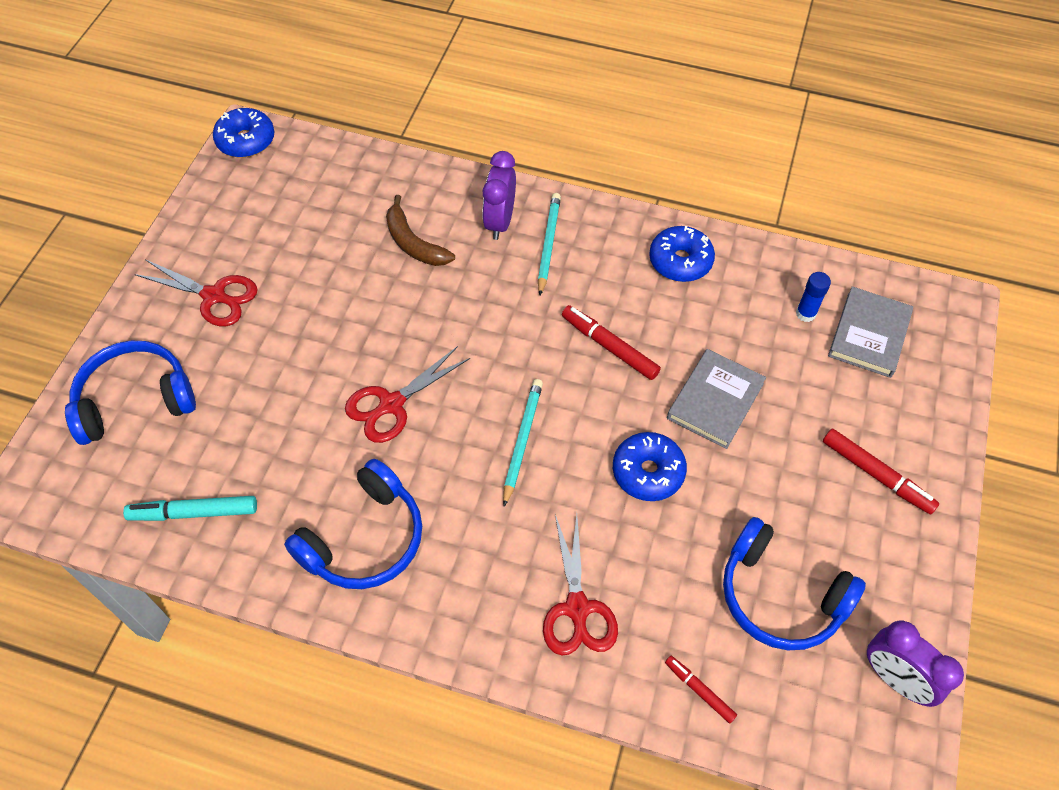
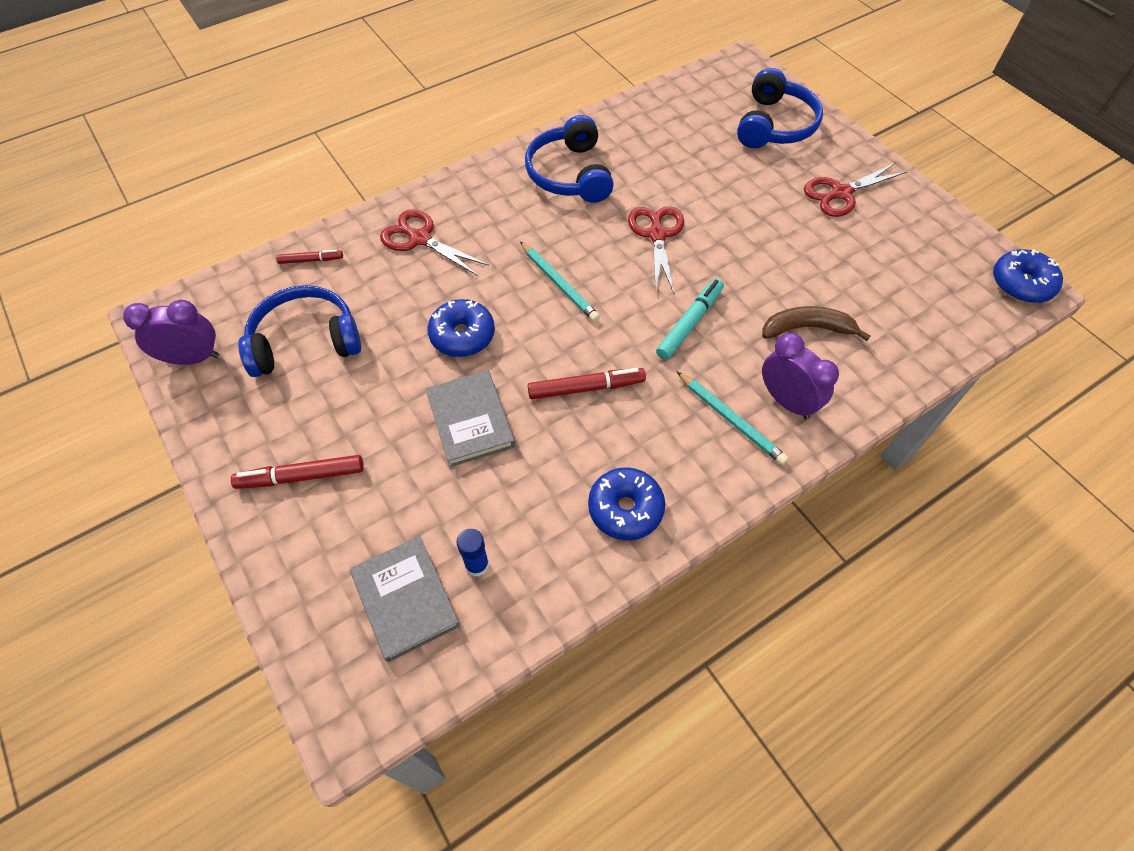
camera: 130 degrees right, 0 degrees up
(194, 512) = (663, 117): turquoise marker -> turquoise marker (690, 323)

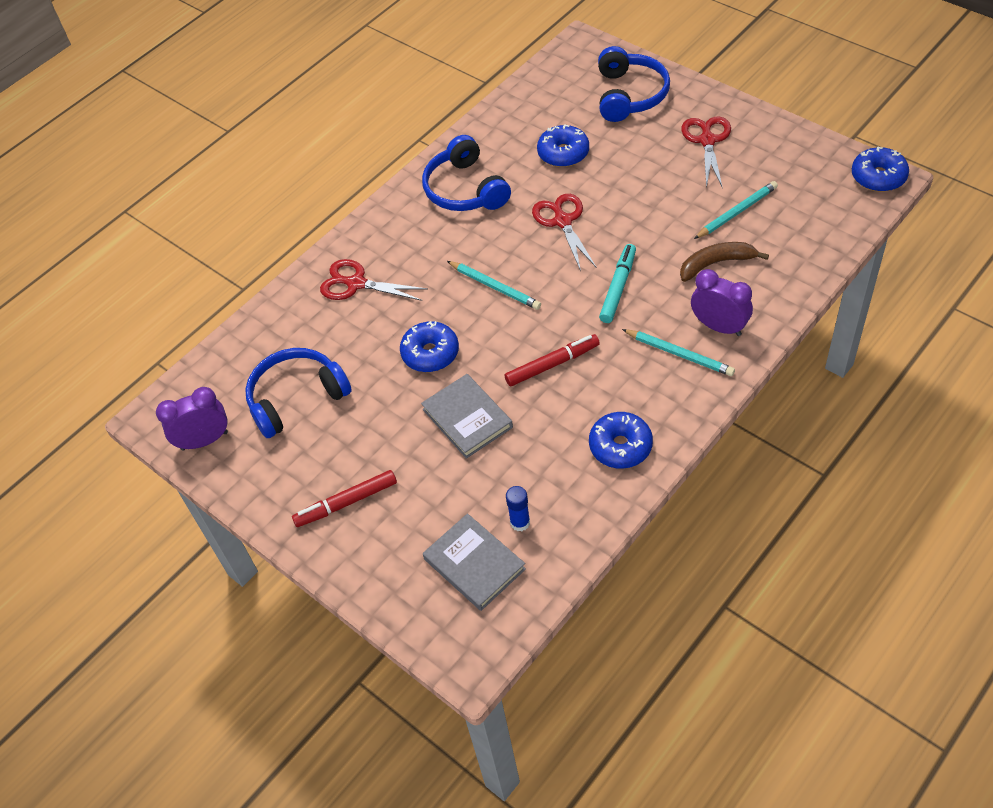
camera: 10 degrees left, 5 degrees down
(311, 260) = (267, 330): red marker -> none
(684, 165) = (563, 153): none -> blue donut
(841, 193) = (707, 141): red scissors -> red scissors turned 135 degrees clockwise
(848, 278) = (737, 212): none -> turquoise pencil

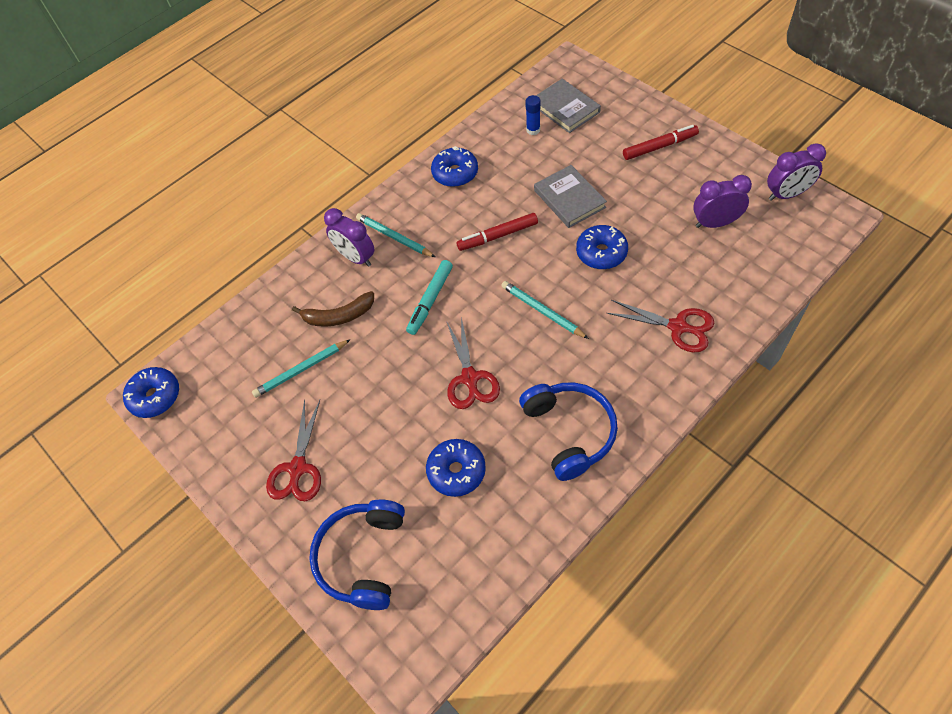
camera: 175 degrees left, 5 degrees up
(296, 398) = (715, 223): blue headphones -> purple clock

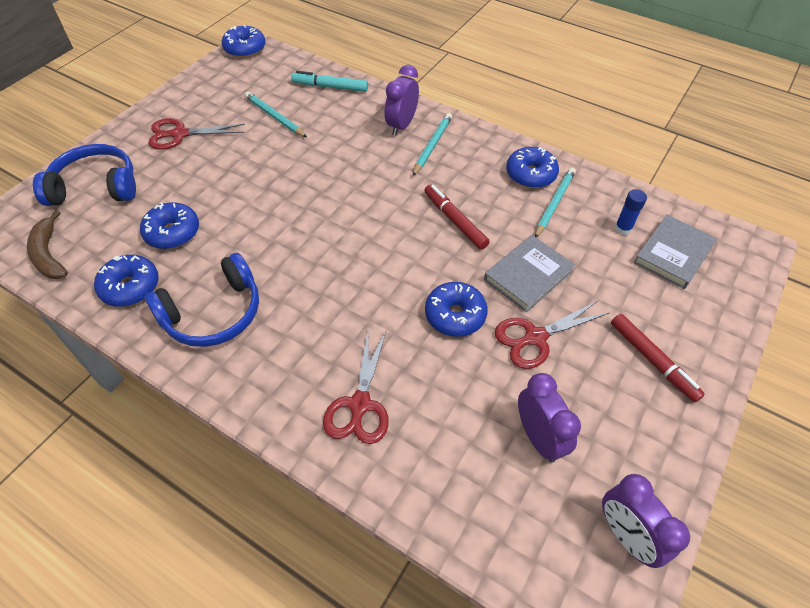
camera: 70 degrees right, 5 degrees down
(338, 316) = (333, 127): brown banana -> brown banana (49, 254)
(430, 300) = (361, 183): turquoise marker -> turquoise marker (330, 87)
(470, 378) = (274, 226): red scissors -> red scissors (535, 337)
(523, 508) = (130, 287): none -> blue donut
(542, 311) = (362, 271): turquoise pencil -> turquoise pencil (554, 203)

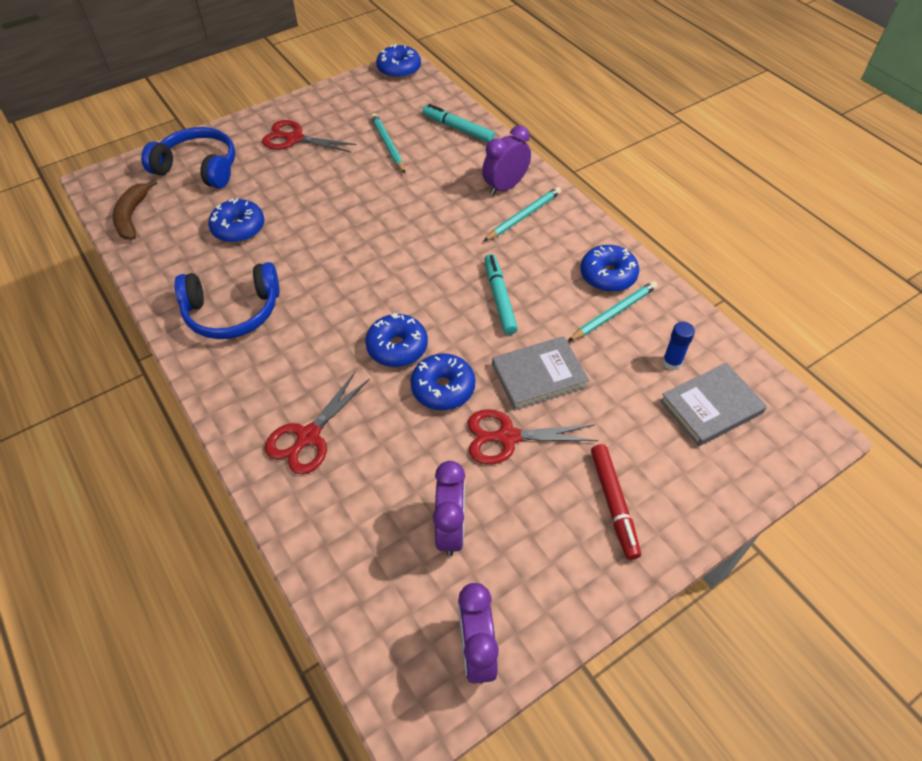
camera: 25 degrees right, 0 degrees up
(130, 287) = (179, 266): blue donut -> blue donut (397, 347)
(455, 221) = (499, 298): red marker -> turquoise marker

